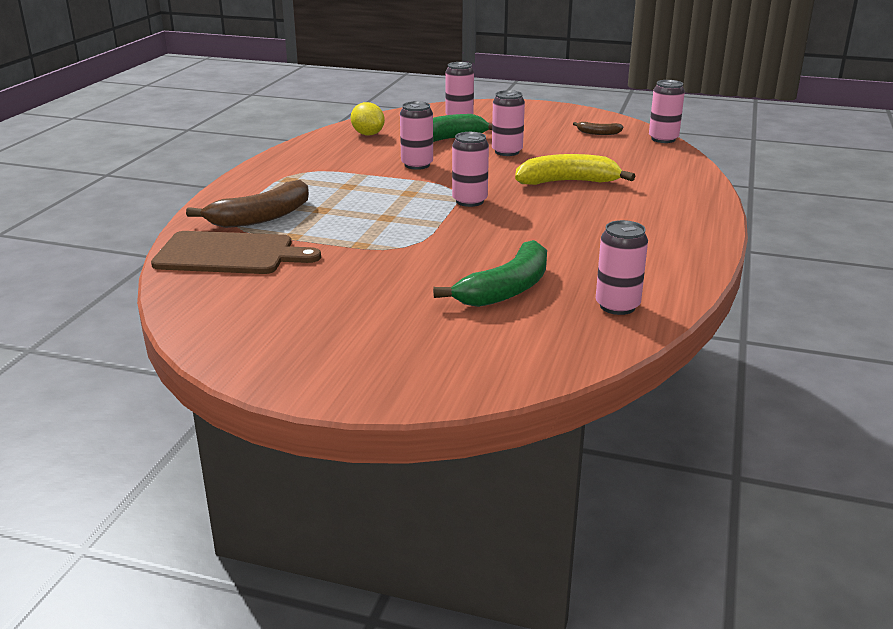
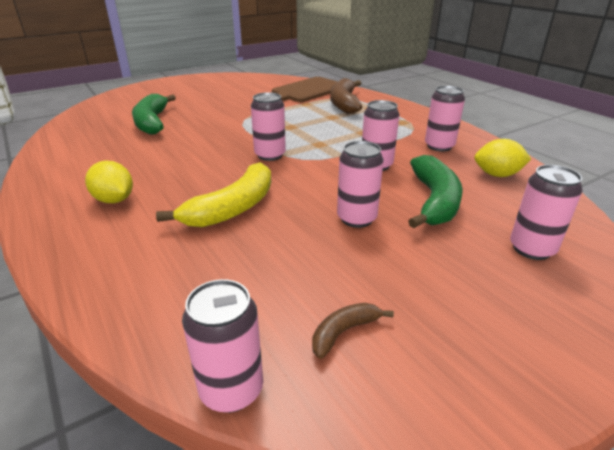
camera: 130 degrees right, 5 degrees up
(617, 306) = (78, 136): pink can -> pink can (439, 146)
(644, 218) = (114, 200): none -> yellow lemon

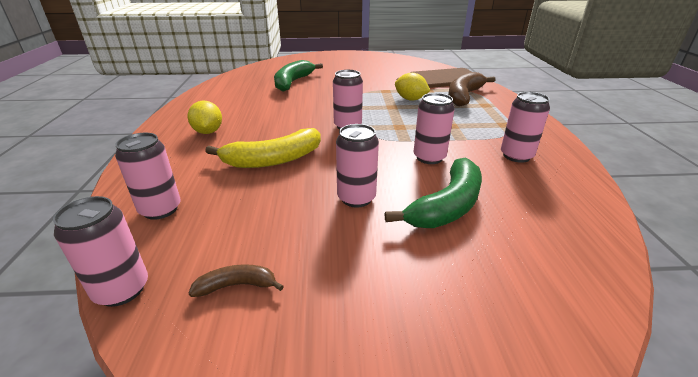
camera: 30 degrees right, 0 degrees up
(497, 175) = (550, 201): yellow lemon -> yellow lemon (410, 99)
(531, 249) = (498, 288): pink can -> pink can (160, 209)

